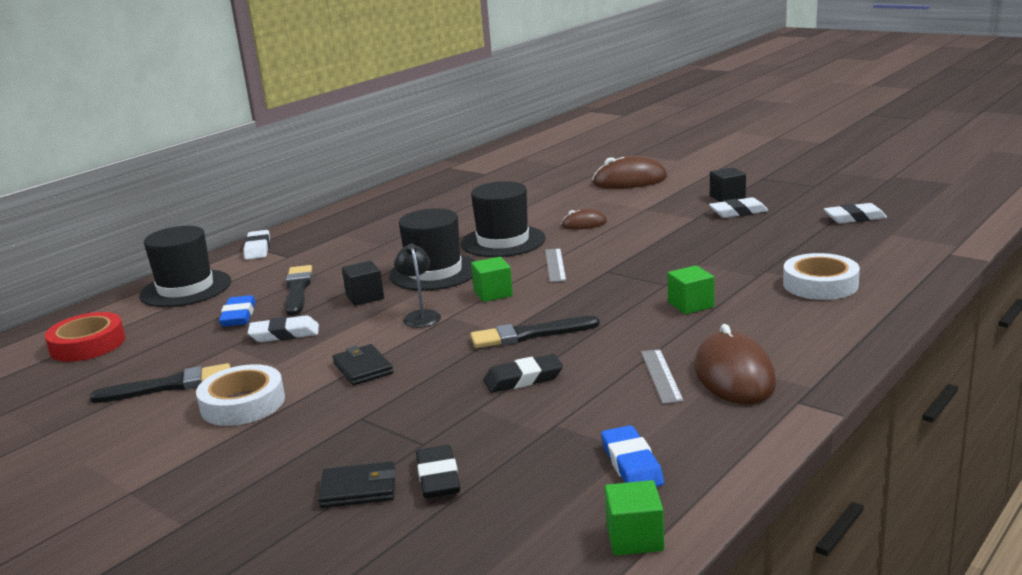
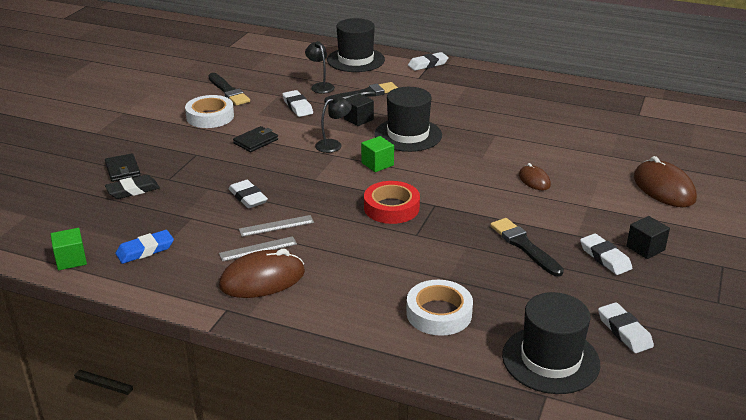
camera: 70 degrees right, 10 degrees up
(87, 344) = (274, 56): red tape -> red tape (391, 208)
(238, 316) = (320, 86): blue eraser -> black lamp
(503, 241) = (479, 151): black hat -> black hat (550, 359)
(523, 379) = (248, 197): black eraser -> white eraser
(530, 334) = (313, 189): black brush -> black brush (524, 246)
(555, 265) = (438, 180): grey ruler -> grey ruler (276, 226)
(690, 305) = (378, 250): green cube -> none

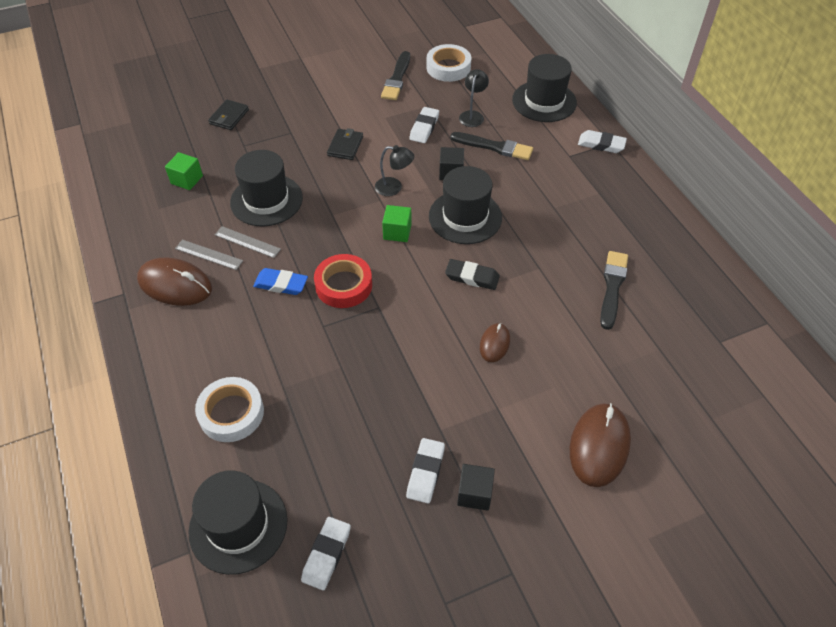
camera: 45 degrees right, 20 degrees up
(71, 260) = (104, 180): green cube -> green cube (187, 180)
(133, 190) = (210, 141): black eraser -> black eraser (472, 277)
(145, 250) = (149, 203): blue eraser -> blue eraser (281, 284)
(210, 116) = (349, 99): white tape -> white tape (448, 67)
(248, 197) = (266, 200): white eraser -> black hat
(256, 141) = (345, 146): black wallet -> black wallet turned 75 degrees counterclockwise
(524, 246) = (382, 405): black brush -> black brush (612, 287)

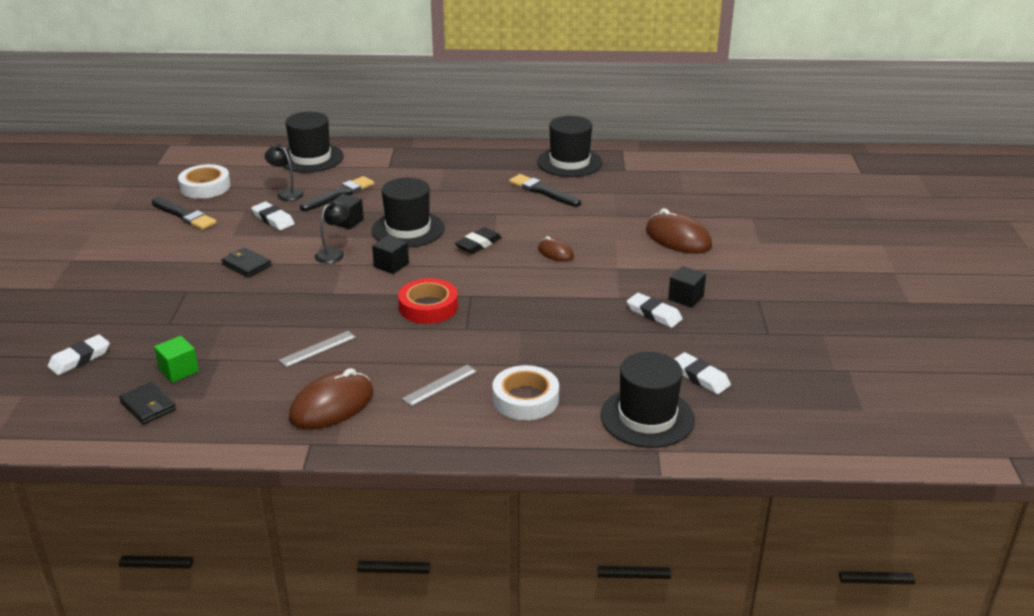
camera: 65 degrees left, 20 degrees down
(209, 255) = (310, 376): grey ruler -> grey ruler (440, 385)
(229, 117) = (109, 324): black wallet -> black wallet (148, 406)
(266, 200) = (270, 326): black hat -> black hat (569, 162)
(281, 284) = (394, 340): blue eraser -> none
(397, 232) = (391, 265): green cube -> black cube
(601, 144) = (391, 151): white eraser -> white eraser (80, 358)

